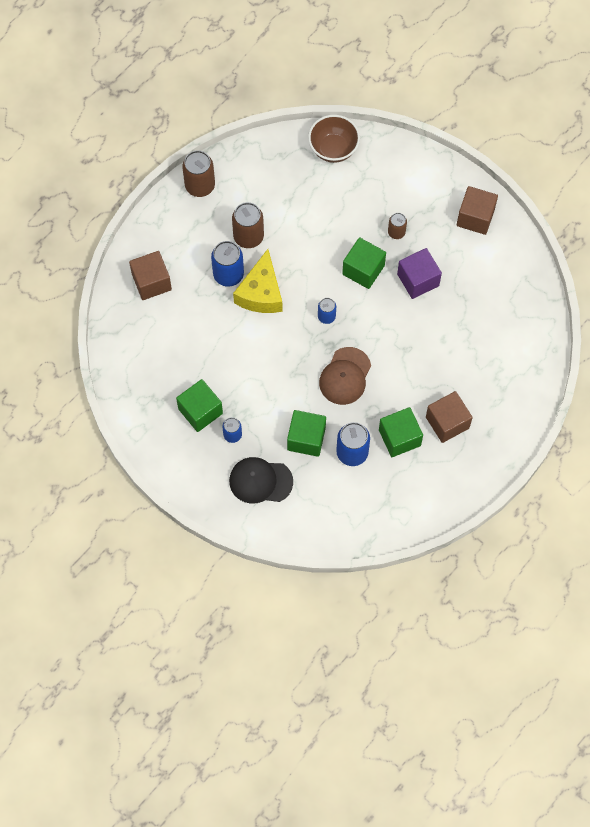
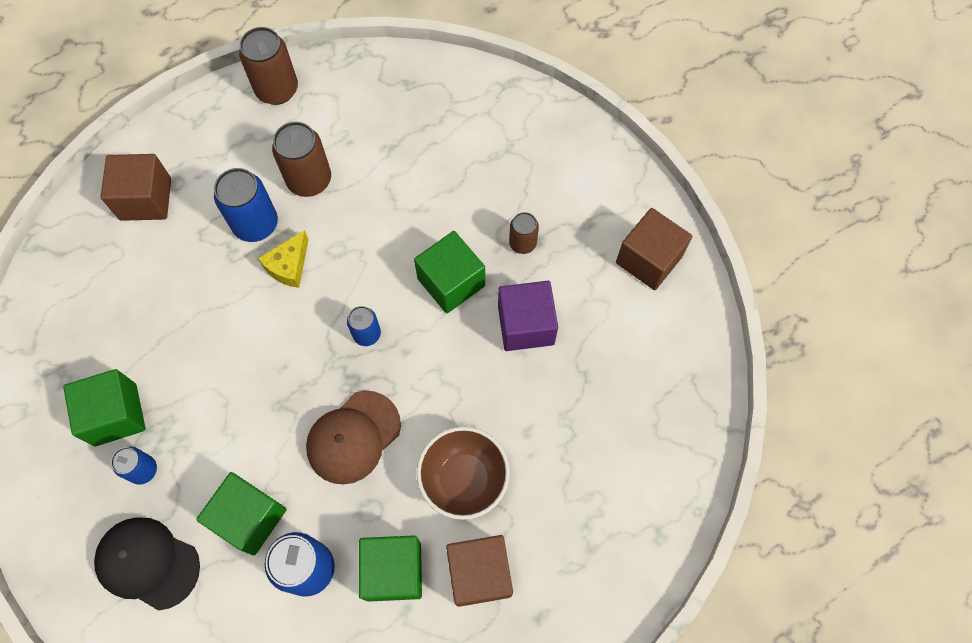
camera: 20 degrees right, 0 degrees up
(261, 293) = (289, 266): yellow cheese -> yellow cheese, size x0.58
(333, 149) = (482, 98): brown bowl -> brown bowl (464, 479)

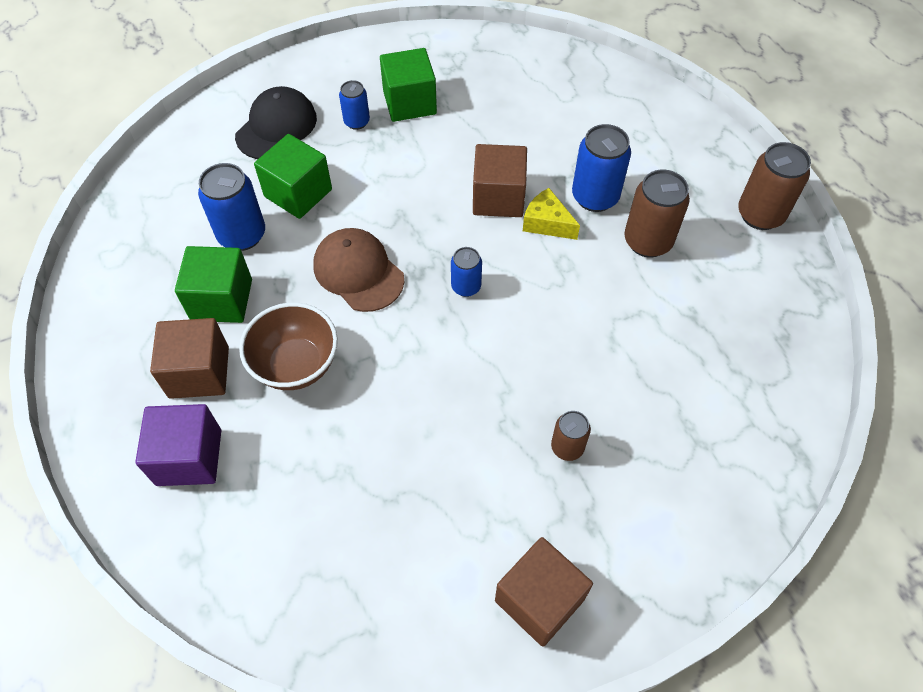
camera: 95 degrees right, 10 degrees down
(145, 199) = (622, 114): brown cube -> brown cube (498, 197)
(451, 282) = (520, 368): green cube -> none
(526, 325) = (461, 441): purple cube -> purple cube (189, 457)

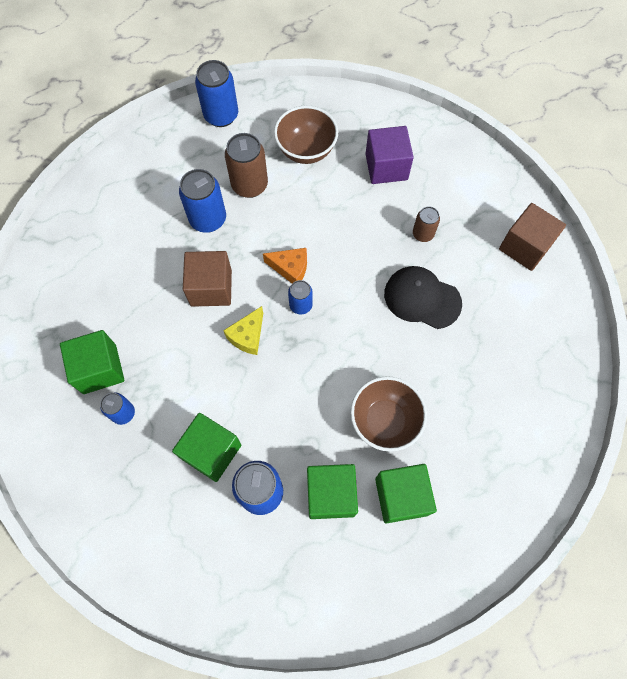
camera: 95 degrees left, 10 degrees up
(189, 457) = (473, 485): purple cube -> purple cube (386, 167)
(199, 372) = (401, 496): brown cube -> green cube
(276, 127) = (129, 488): black cap -> black cap (422, 298)
(358, 272) = (293, 387): brown cap -> none
(519, 279) = (290, 268): none -> orange cheese
(547, 223) = (235, 252): yellow cheese -> yellow cheese (247, 336)
(709, 309) = (306, 150): none -> brown bowl
(760, 215) = (221, 115): brown can -> blue can

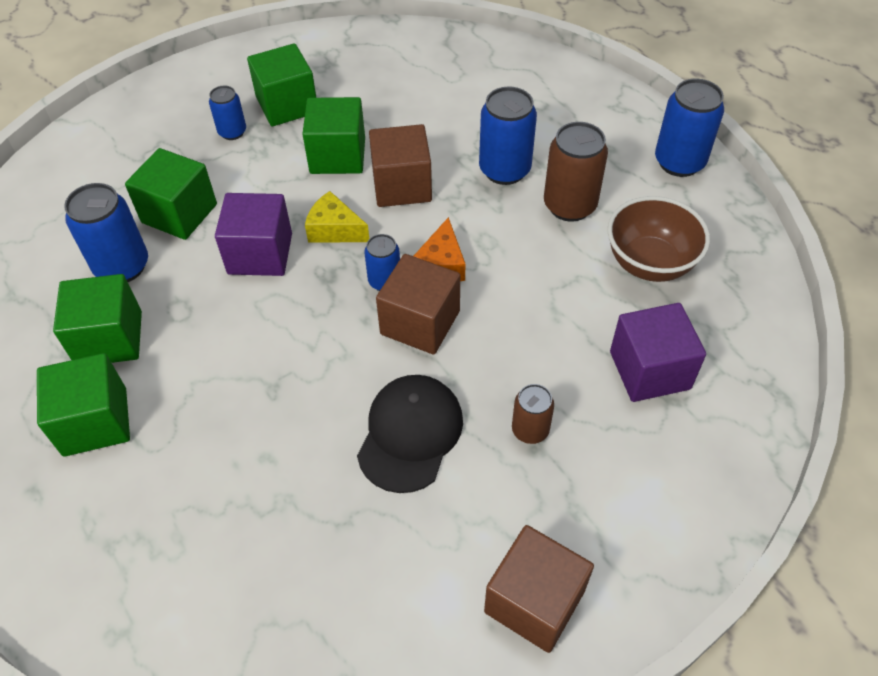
camera: 85 degrees right, 15 degrees down
(169, 331) = (337, 156): none -> green cube
(263, 388) = (260, 254): none -> purple cube
(338, 286) = (420, 322): none -> brown cube
(385, 421) = (208, 395): brown bowl -> none

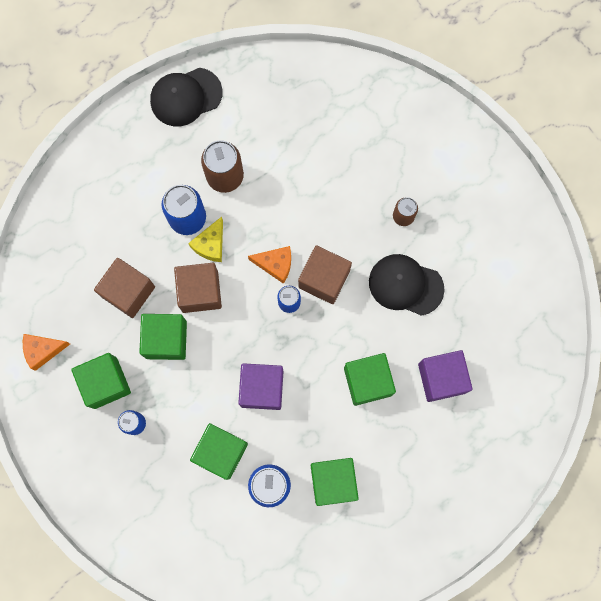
camera: 90 degrees left, 25 degrees up
(95, 422) = (396, 477): green cube -> green cube (367, 381)
(332, 54) = (43, 350): none -> orange cheese
(334, 230) = (241, 338): yellow cheese -> yellow cheese (210, 244)
(534, 601) = (504, 222): brown cube -> brown cube (128, 292)
(649, 263) = (279, 131): brown bowl -> none
(649, 370) = (362, 143): purple cube -> purple cube (441, 378)
(679, 162) = (186, 97): blue can -> black cap

